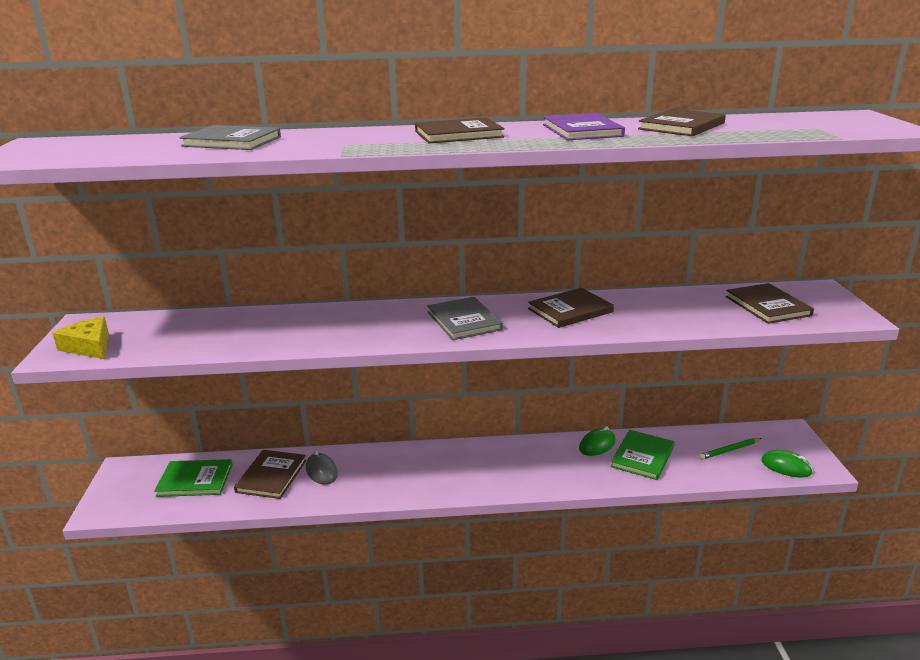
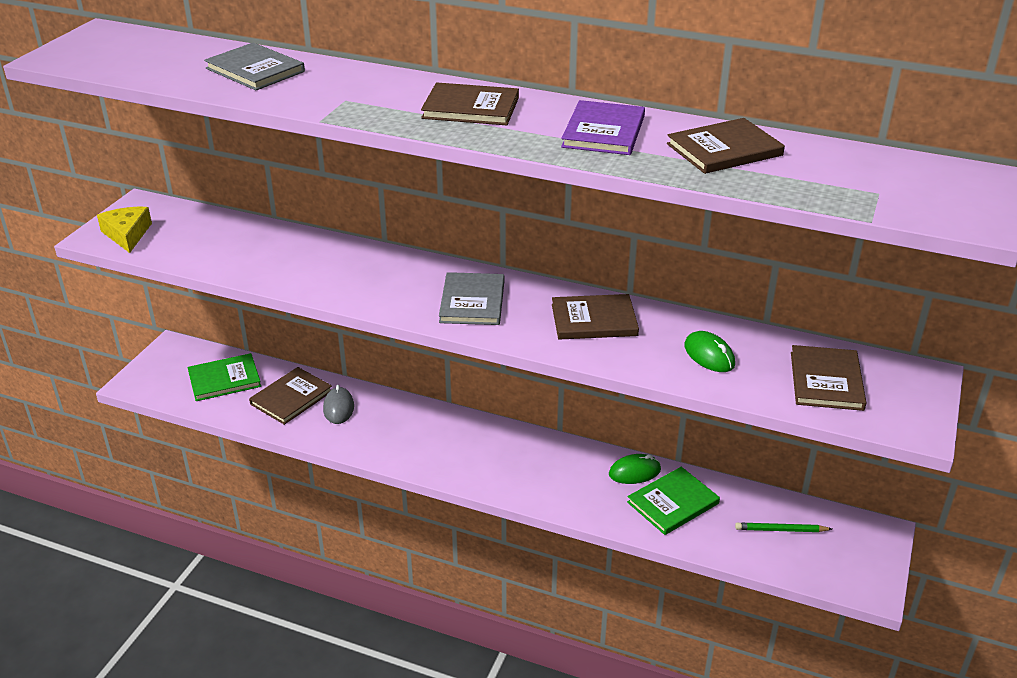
camera: 25 degrees right, 10 degrees up
(195, 480) = (224, 379): green book -> green book turned 45 degrees counterclockwise
(786, 467) = (829, 573): green mouse -> green mouse (709, 355)

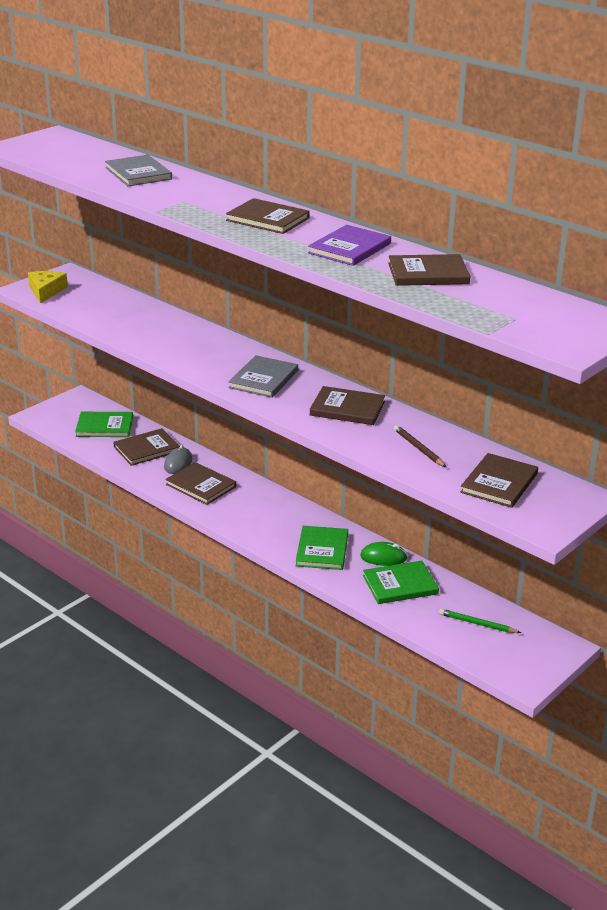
camera: 20 degrees right, 5 degrees down
(381, 431) = (201, 485): none -> brown book
(564, 481) = (322, 550): none -> green book
(709, 355) = (419, 448): green mouse -> brown pencil

